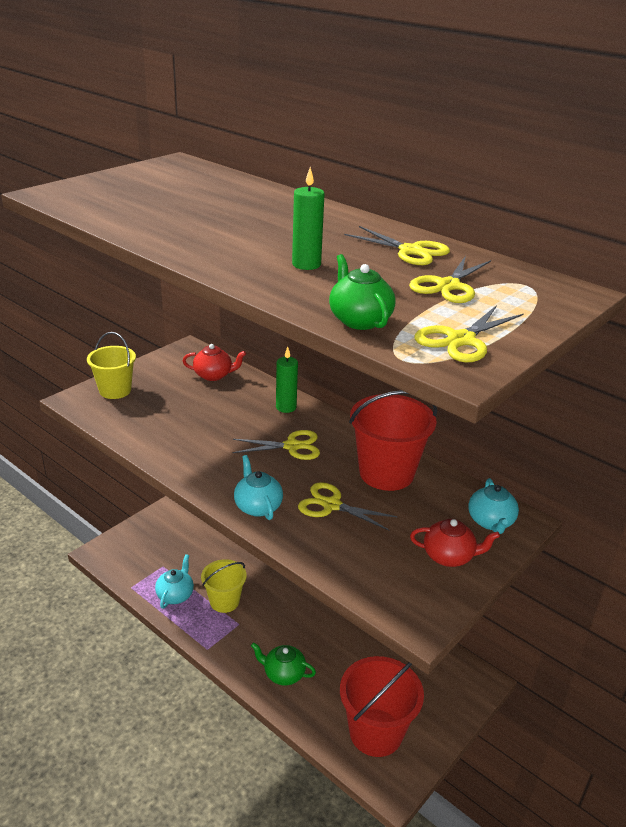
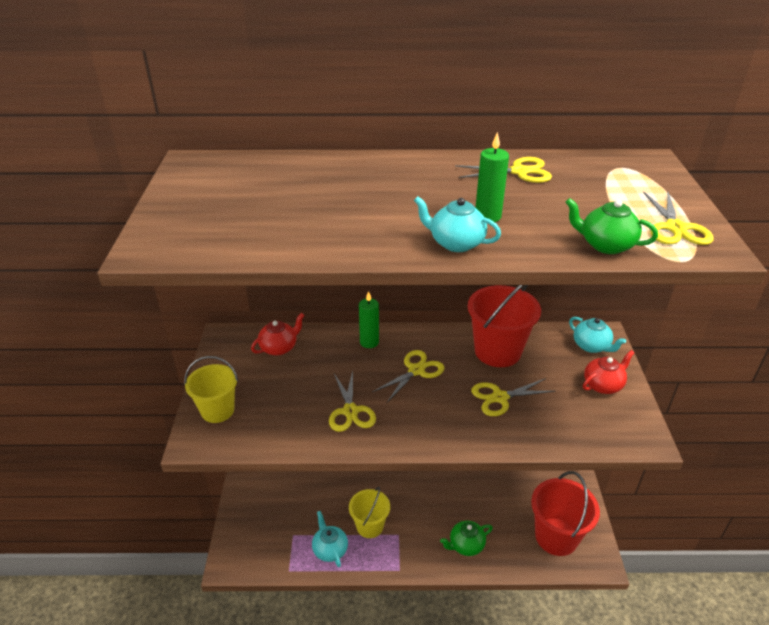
camera: 40 degrees left, 5 degrees up
(258, 506) = (460, 432): turquoise teapot -> turquoise teapot (456, 243)
(448, 286) = (591, 189): yellow scissors -> yellow scissors (350, 411)

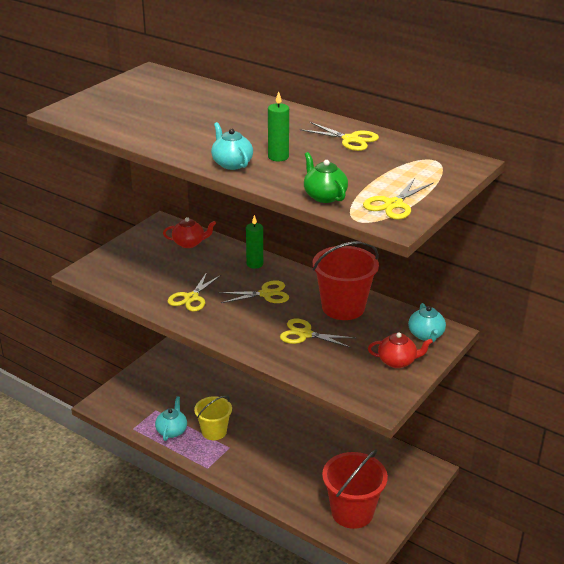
camera: 35 degrees right, 5 degrees down
(217, 410) = (111, 262): yellow bucket -> none
(466, 545) = (273, 479): green teapot -> none

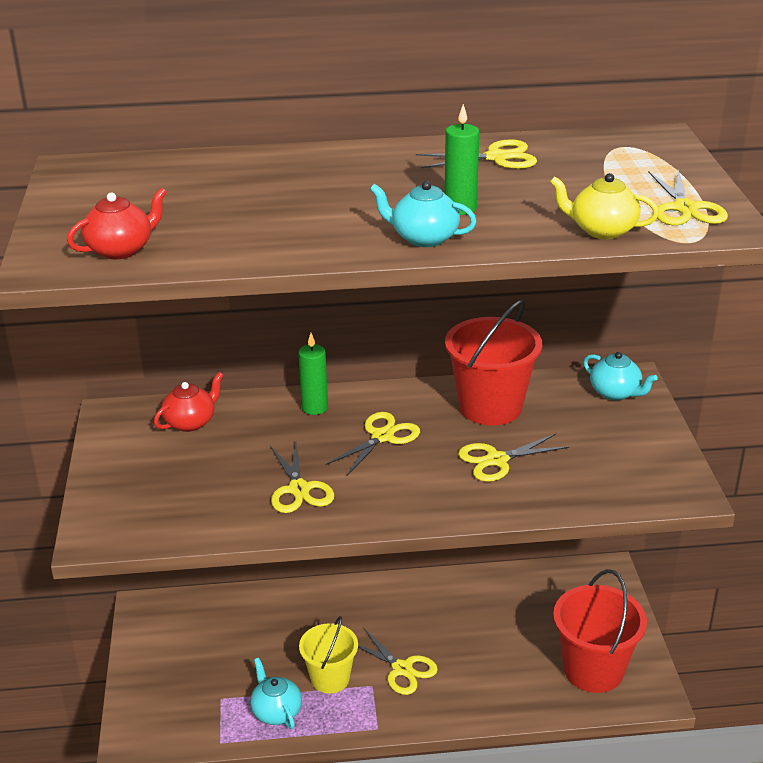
camera: 40 degrees left, 0 degrees up
(253, 449) = (402, 669): none -> yellow scissors
(324, 196) = (602, 230): green teapot -> yellow teapot
(397, 361) = (632, 436): red teapot -> red teapot (121, 250)

